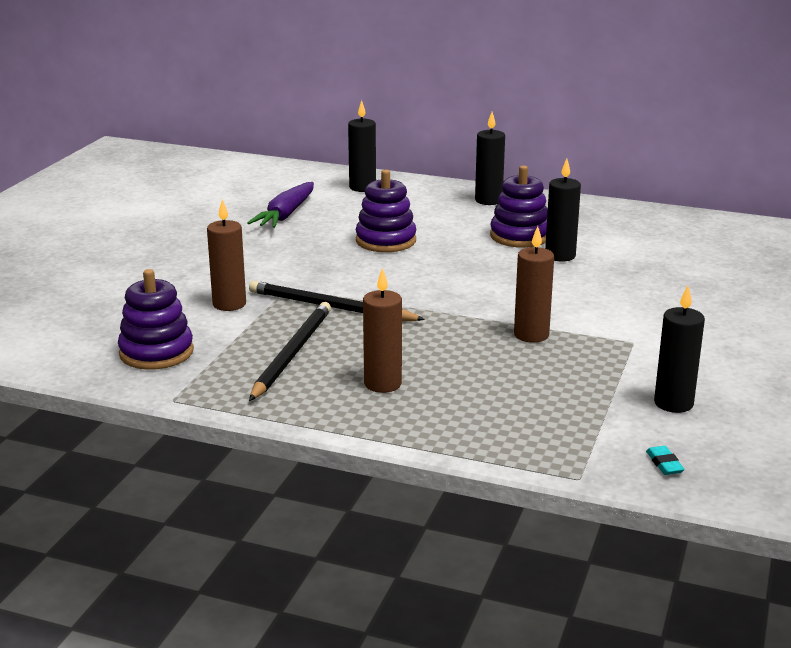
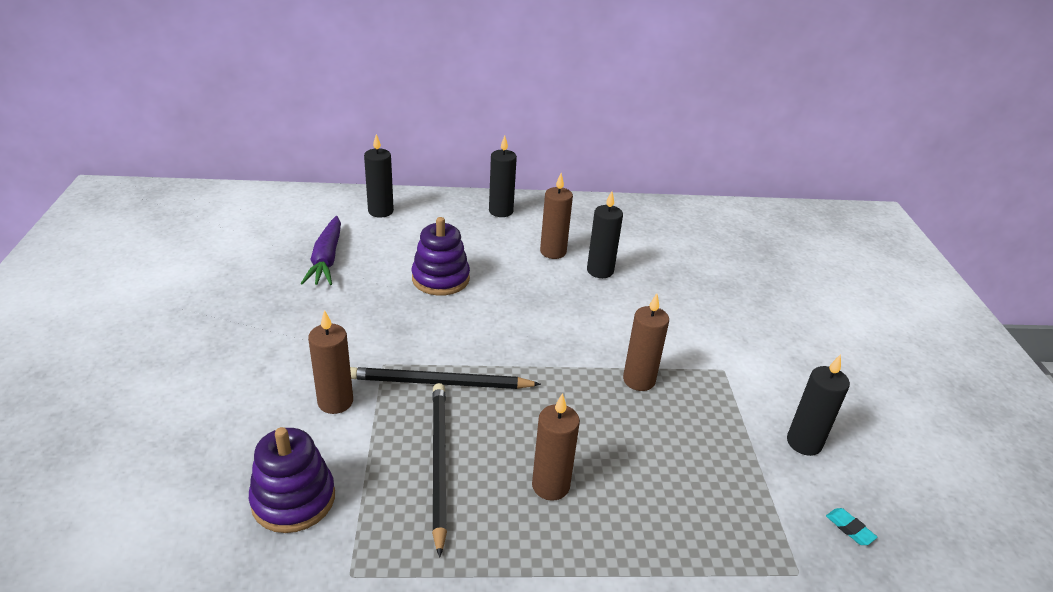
camera: 25 degrees left, 10 degrees up
(520, 236) = (553, 252): purple stacking toy -> brown candle

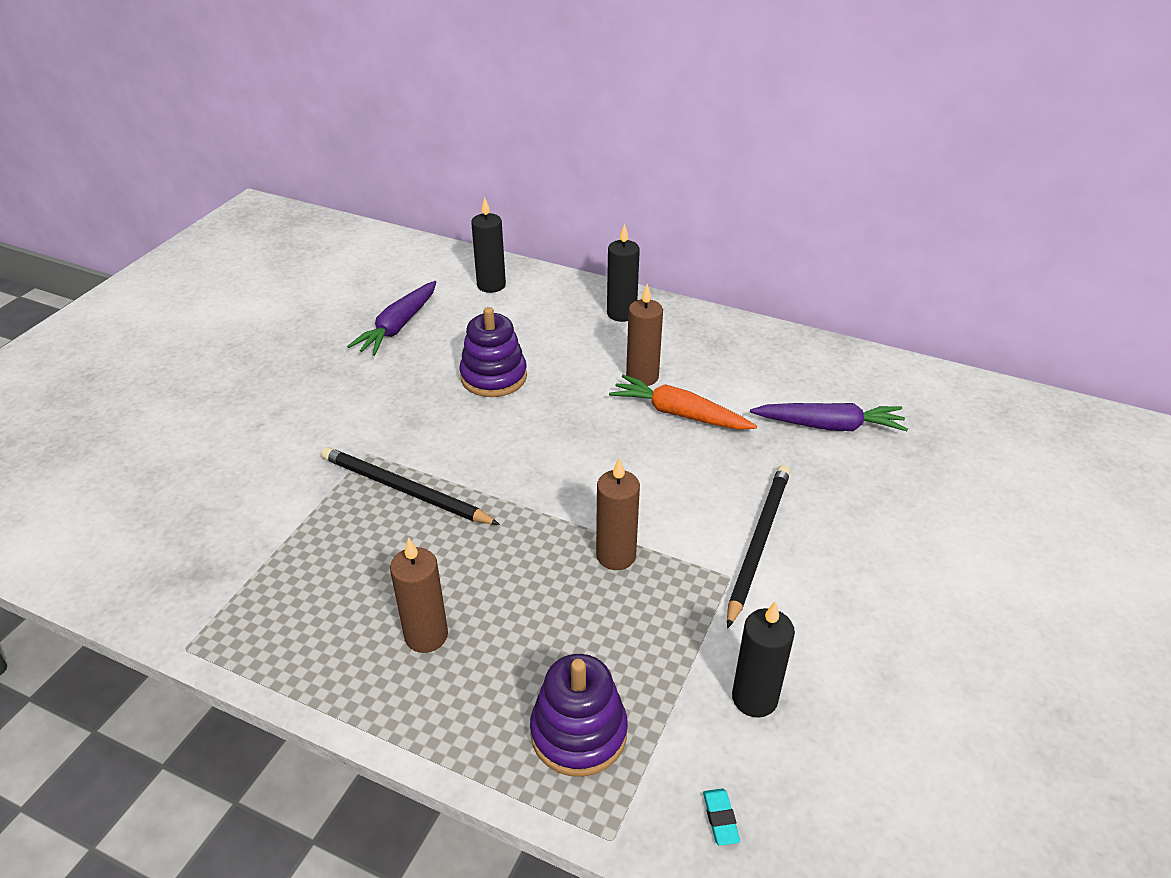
camera: 30 degrees right, 5 degrees up
(293, 499) = (192, 560): purple stacking toy -> purple stacking toy (578, 733)
(335, 402) = (295, 478): brown candle -> none
(439, 462) = (340, 571): black pencil -> black pencil (758, 542)
(600, 271) = (679, 414): black candle -> orange carrot
(702, 254) = (829, 426): none -> purple carrot

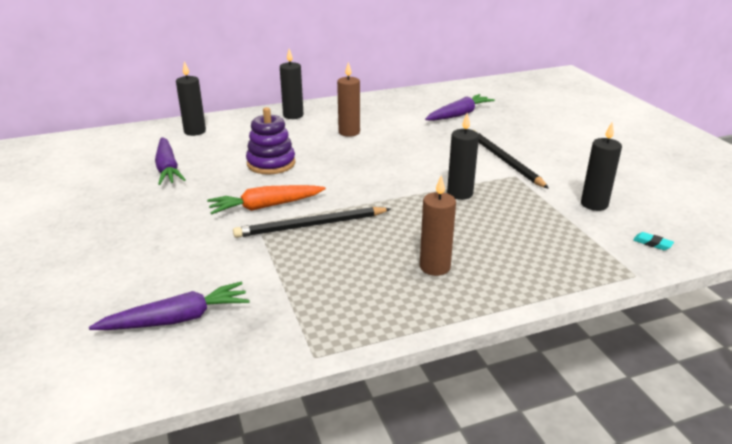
camera: 45 degrees left, 10 degrees down
(163, 521) = (177, 319): none -> purple carrot
(578, 733) = (560, 254): purple stacking toy -> none
(616, 556) = (460, 193): brown candle -> black candle
(679, 414) = (391, 137): orange carrot -> orange carrot (265, 206)

